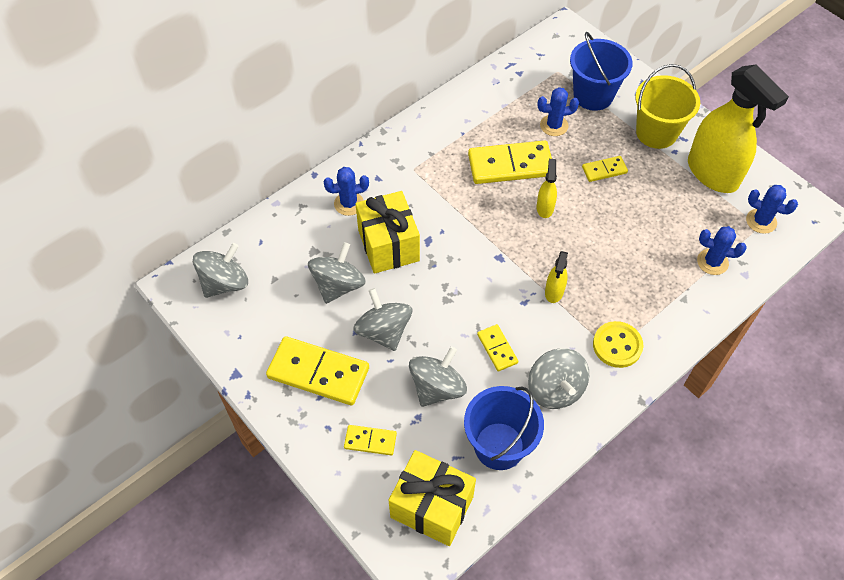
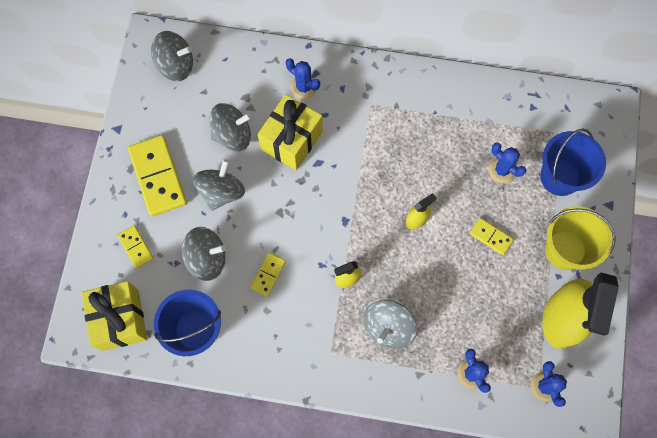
camera: 50 degrees right, 15 degrees up
(510, 165) = (434, 167): yellow domino -> none
(555, 389) = (267, 336): grey spinning top -> grey spinning top (388, 327)
(617, 345) = (338, 353): yellow button -> none

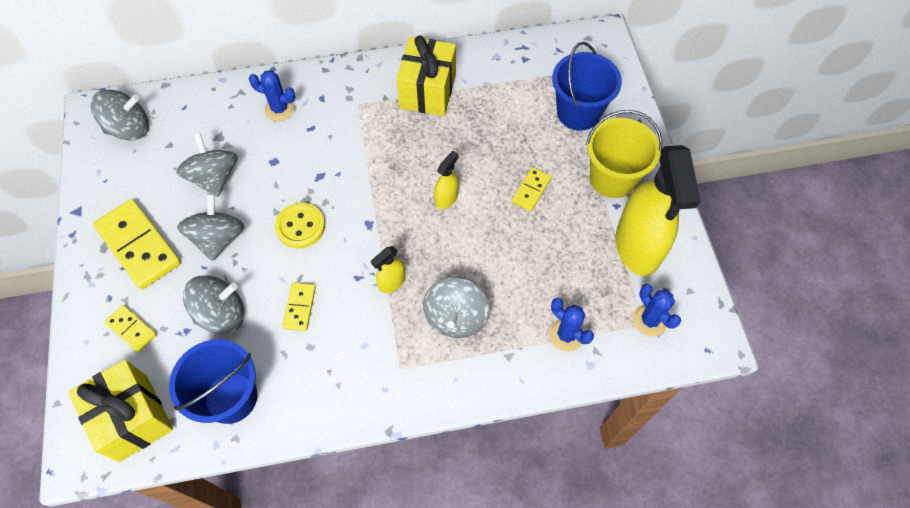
camera: 20 degrees left, 10 degrees down
(232, 135) = (214, 177): grey spinning top -> grey spinning top turned 75 degrees counterclockwise
(289, 204) = (300, 226): none -> yellow button
(291, 140) = (283, 163): yellow gift -> yellow gift (428, 91)
(490, 237) = (531, 190): yellow domino -> yellow domino turned 75 degrees counterclockwise
(502, 170) = (517, 124): blue cactus -> none

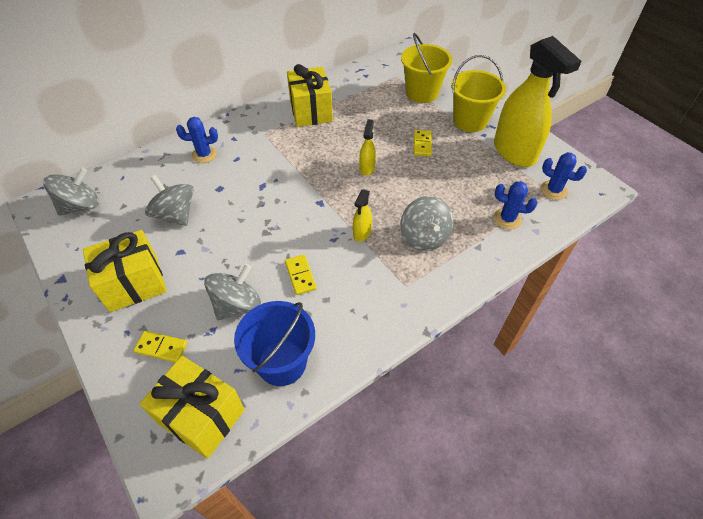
camera: 25 degrees left, 10 degrees down
(138, 246) = (134, 284): yellow domino -> yellow gift
(218, 238) = (203, 254): grey spinning top -> none
(300, 226) = (267, 222): yellow button -> none
(578, 112) = (422, 93): blue bucket -> yellow bucket

